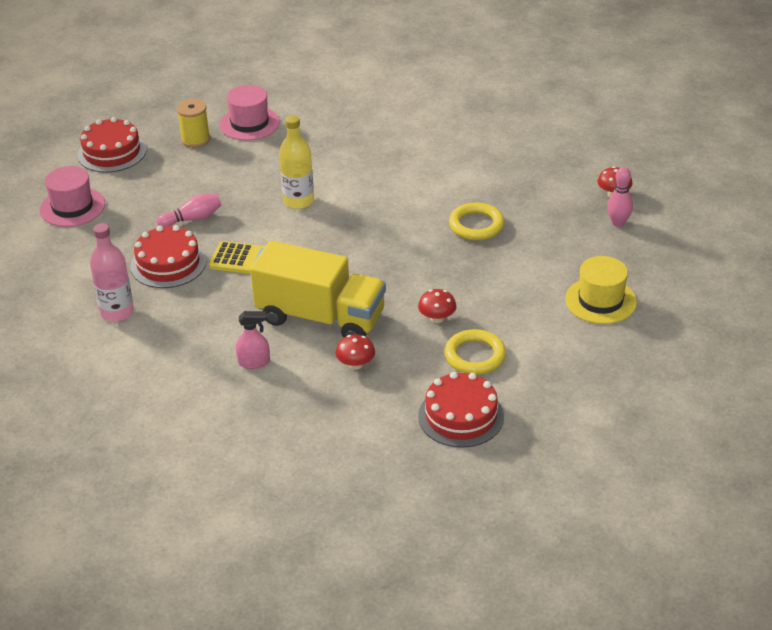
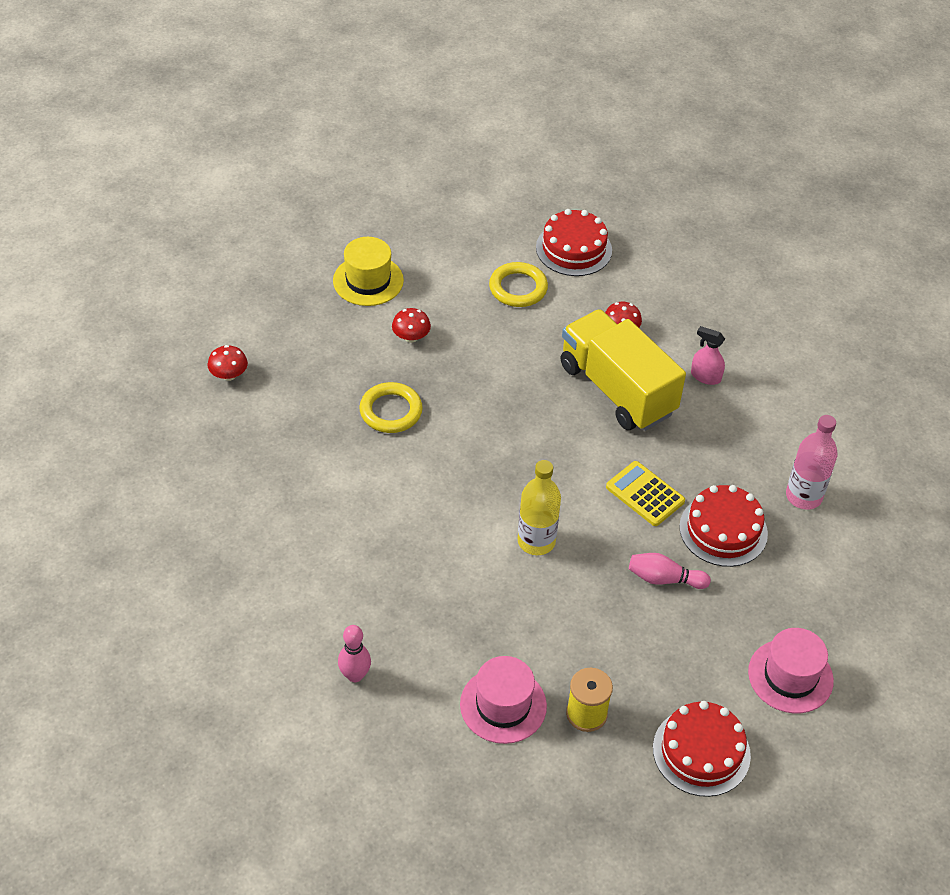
camera: 150 degrees left, 10 degrees up
(437, 318) = (517, 336): red mushroom -> red mushroom (411, 337)
(618, 223) = (263, 343): pink bowling pin -> pink bowling pin (355, 675)

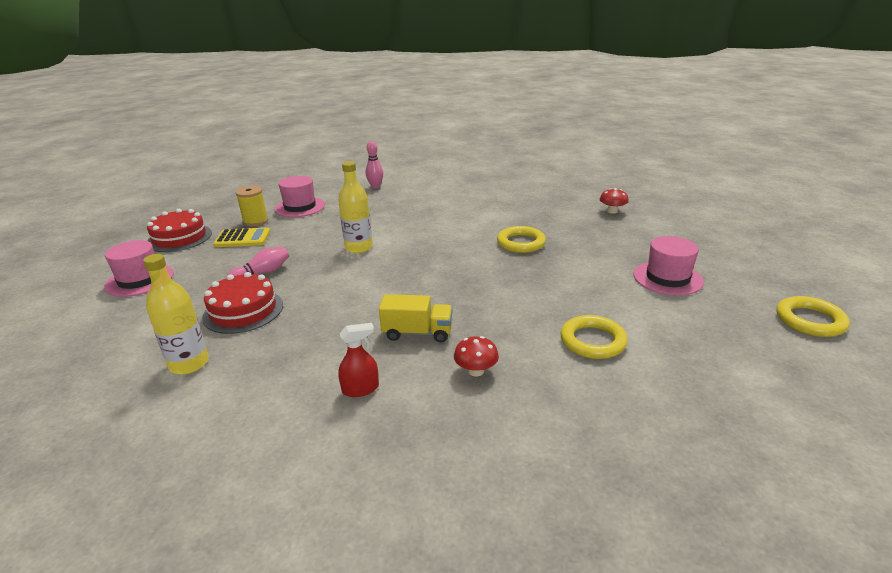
camera: 135 degrees right, 20 degrees down
(367, 190) = (810, 320): none -> yellow ring
(368, 280) = (667, 278): yellow hat -> pink hat
(411, 337) = (583, 272): red mushroom -> none
(574, 249) = (623, 404): red cake -> none
(617, 389) = (417, 333): yellow truck -> yellow truck, size x0.53
(645, 494) = (320, 296): yellow calculator -> yellow calculator (242, 238)
(705, 376) = (360, 389): pink spray bottle -> red spray bottle
(803, 496) = (189, 364): pink bottle -> yellow bottle

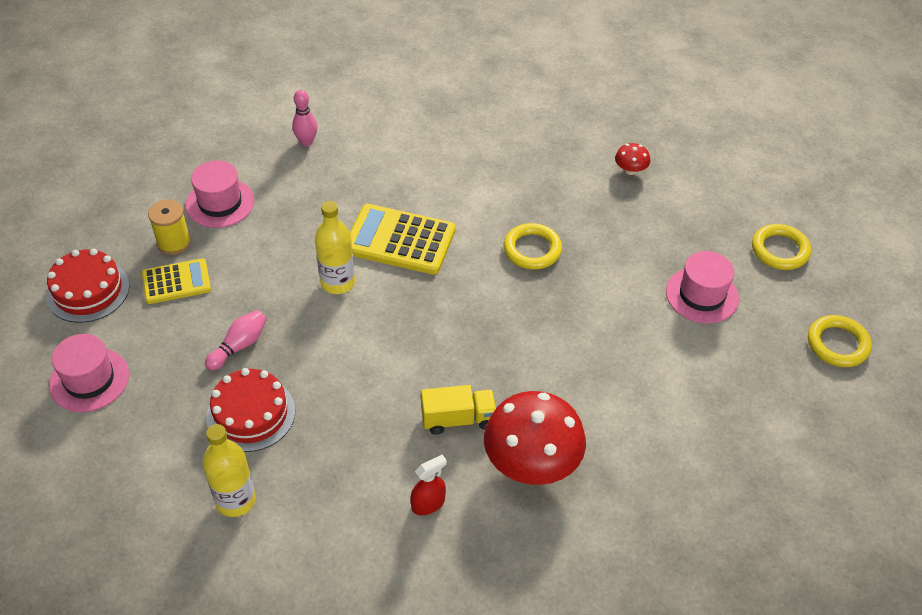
camera: 15 degrees left, 20 degrees up
(417, 231) = (400, 240): none -> yellow calculator
(476, 371) = (531, 462): red mushroom -> red mushroom, size x2.29
(592, 341) = (636, 404): yellow ring -> yellow ring (780, 250)

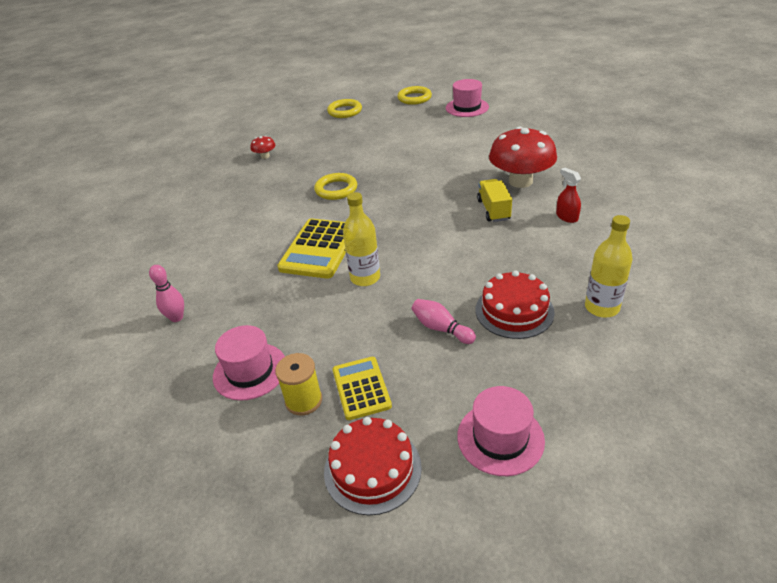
camera: 85 degrees left, 10 degrees down
(702, 295) = (379, 132): pink hat -> pink hat (467, 107)

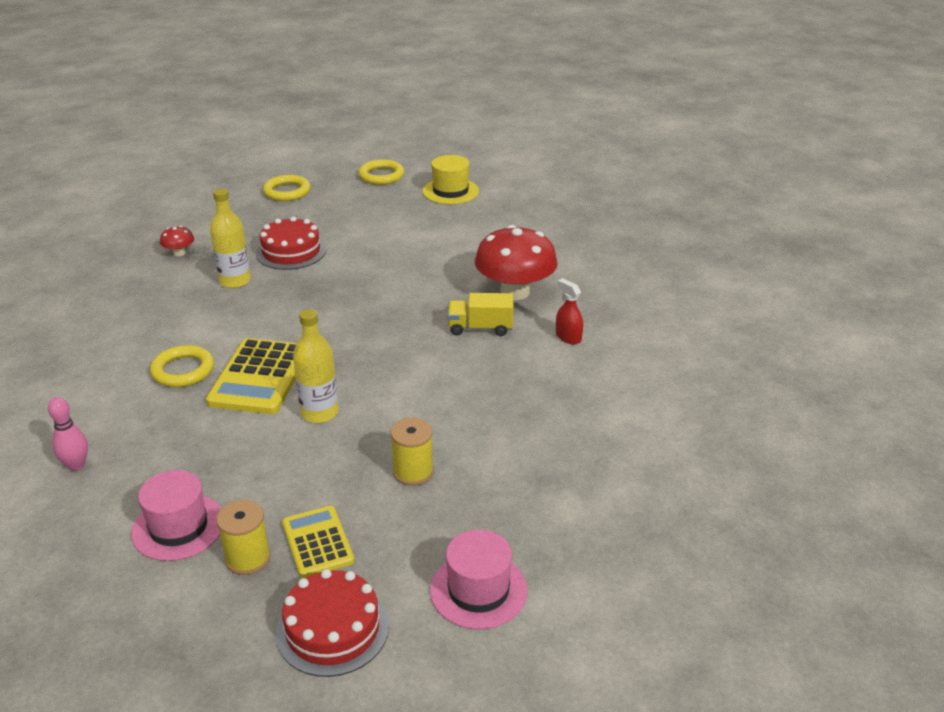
camera: 10 degrees left, 5 degrees down
(336, 189) = (279, 300): yellow ring -> yellow ring (183, 370)
(441, 328) = (413, 472): pink bowling pin -> yellow spool
(467, 107) = (450, 191): pink hat -> yellow hat
(493, 210) = (480, 328): yellow truck -> yellow truck turned 75 degrees counterclockwise
(514, 311) = (500, 450): red cake -> red cake (291, 251)
(602, 307) = (601, 444): yellow bottle -> yellow bottle (235, 281)

